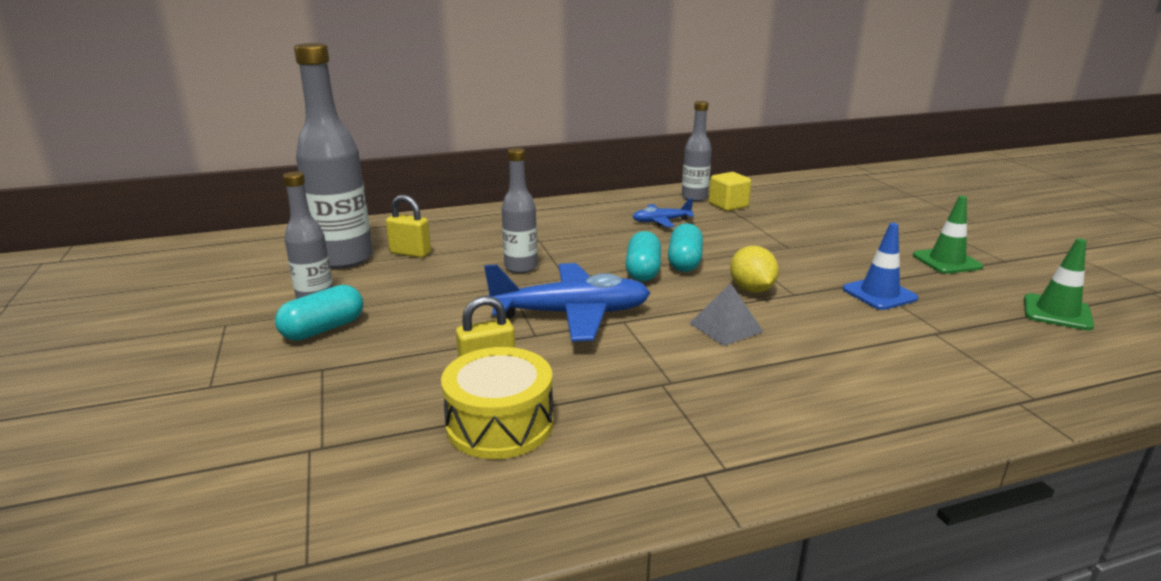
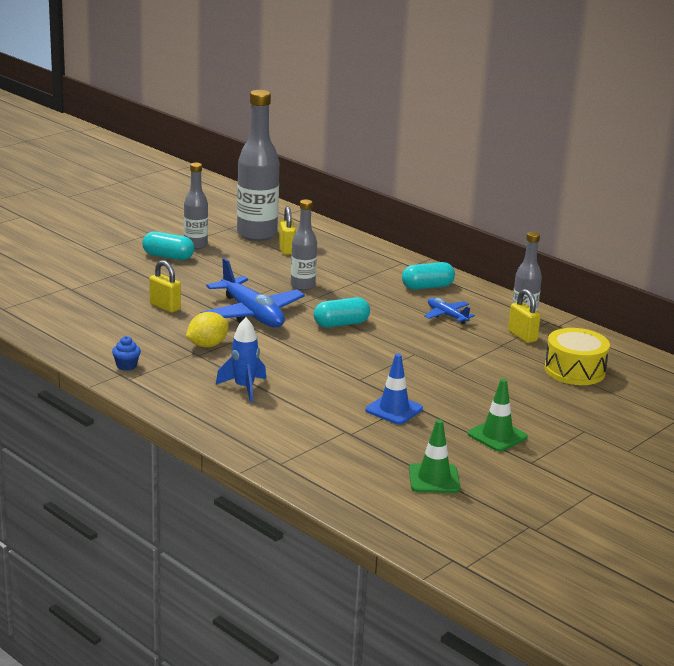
camera: 60 degrees right, 0 degrees up
(500, 424) = (120, 321): yellow drum -> yellow drum (574, 370)
(675, 459) = (126, 366): none -> blue cupcake
(684, 262) = (373, 335): turquoise capsule -> turquoise capsule (427, 287)
(726, 327) = (282, 362): grey pyramid -> none
(728, 205) = (522, 336): yellow cube -> yellow padlock
(751, 289) = (350, 364): yellow lemon -> yellow lemon (207, 345)
(796, 371) = (244, 388): none -> blue rocket

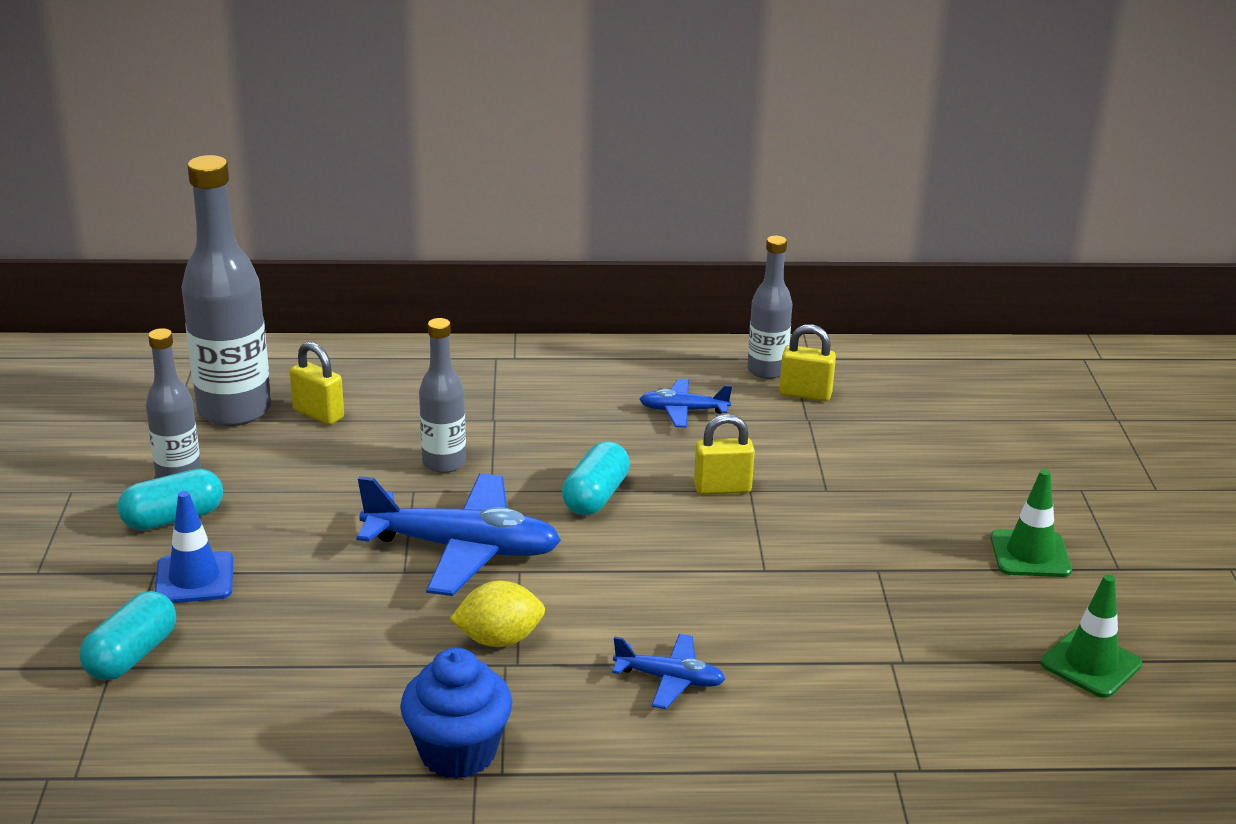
camera: 45 degrees left, 5 degrees up
(126, 366) = (458, 752): blue cupcake -> blue cupcake, size x1.98
(165, 307) = (325, 610): yellow padlock -> yellow padlock (722, 488)
(207, 345) = (499, 639): yellow lemon -> yellow lemon turned 75 degrees clockwise
(244, 388) = (669, 679): blue rocket -> blue plane
(394, 409) = (878, 590): blue traffic cone -> blue traffic cone (194, 578)
(427, 287) = (588, 380): turquoise capsule -> turquoise capsule (132, 655)
(574, 370) = (932, 411): yellow drum -> none

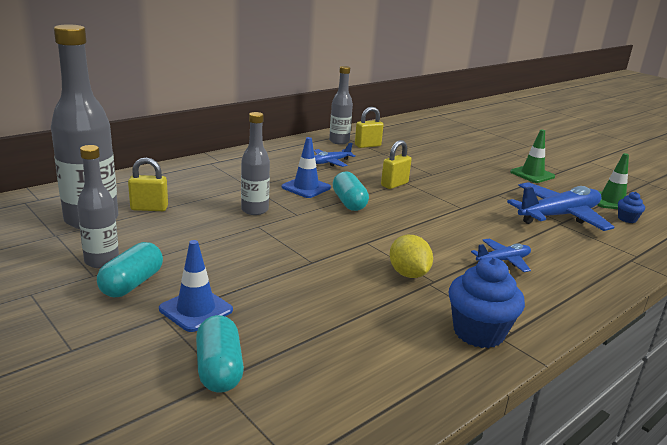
camera: 40 degrees left, 5 degrees down
(463, 549) = (325, 242): blue plane -> blue plane (558, 216)
(499, 639) = (408, 274): yellow lemon -> yellow lemon turned 60 degrees counterclockwise
(571, 448) = (306, 187): none -> blue traffic cone
(1046, 706) = (627, 219): none -> blue cupcake

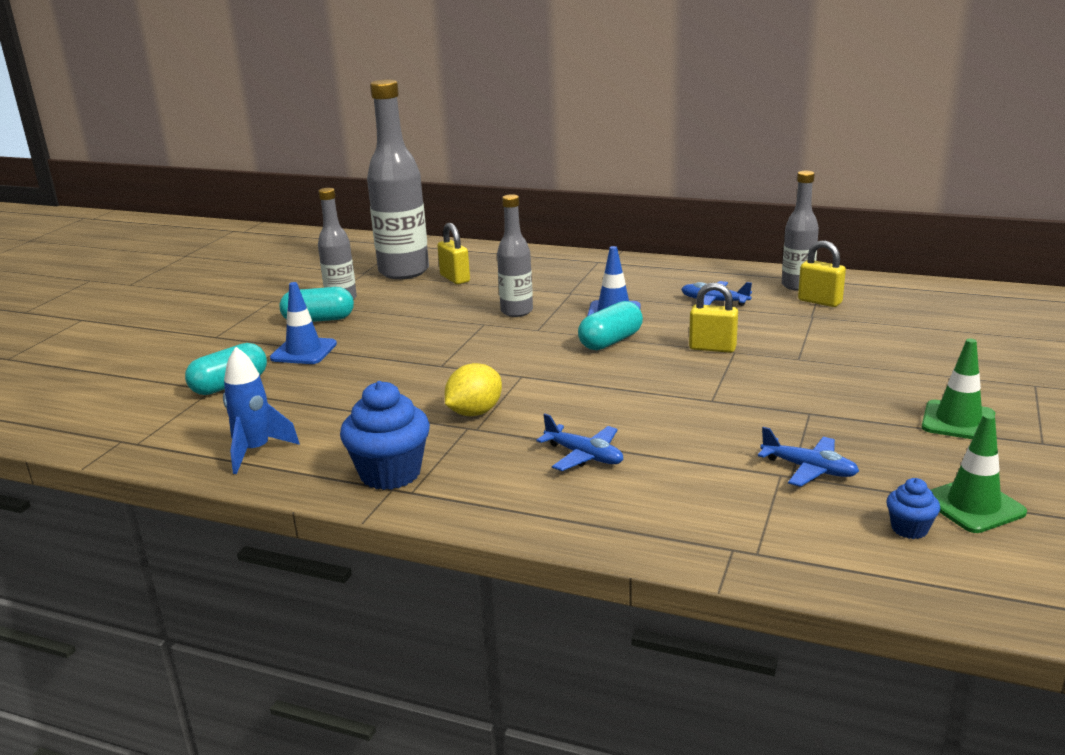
camera: 65 degrees right, 0 degrees up
(386, 387) = (256, 451): none -> blue rocket
(558, 216) = (809, 469): blue plane -> blue plane, size x0.51

